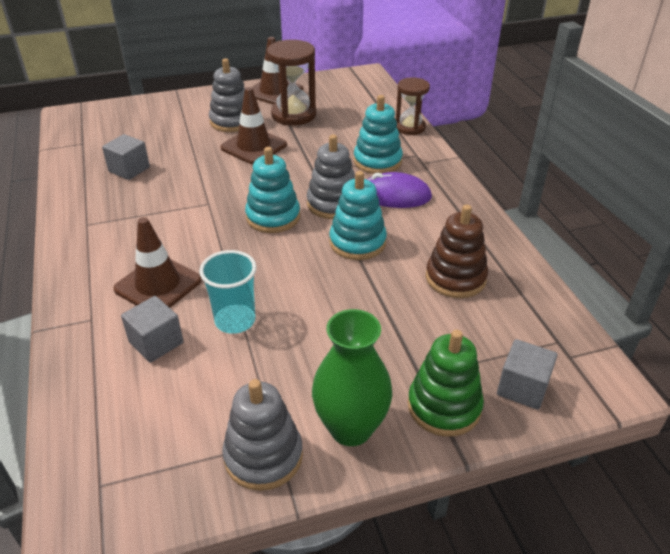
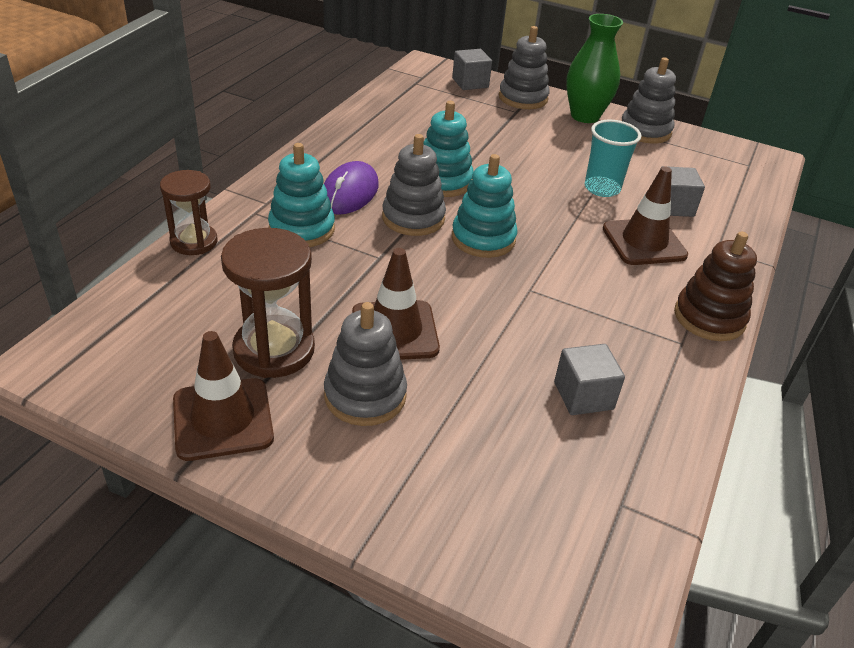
camera: 140 degrees left, 0 degrees up
(395, 195) = (349, 193): purple mouse -> purple mouse turned 60 degrees clockwise
(444, 406) = (523, 98): green stacking toy -> grey stacking toy
(455, 278) = (414, 129): brown stacking toy -> brown stacking toy (709, 318)

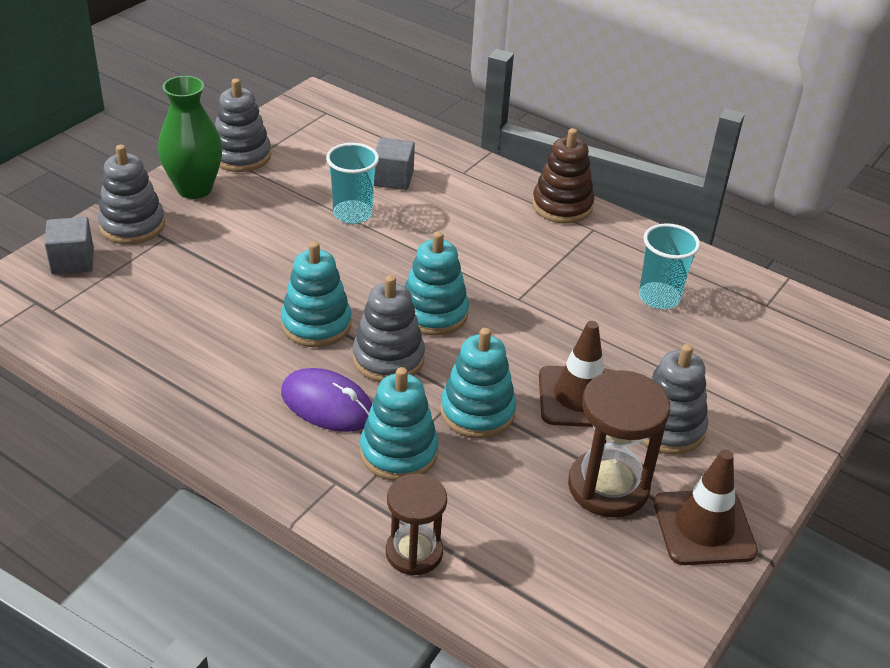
camera: 80 degrees left, 0 degrees up
(359, 268) = (477, 412): none -> turquoise stacking toy
(583, 396) = (659, 297): grey cube -> turquoise cup
(644, 242) = (450, 211): brown traffic cone -> none

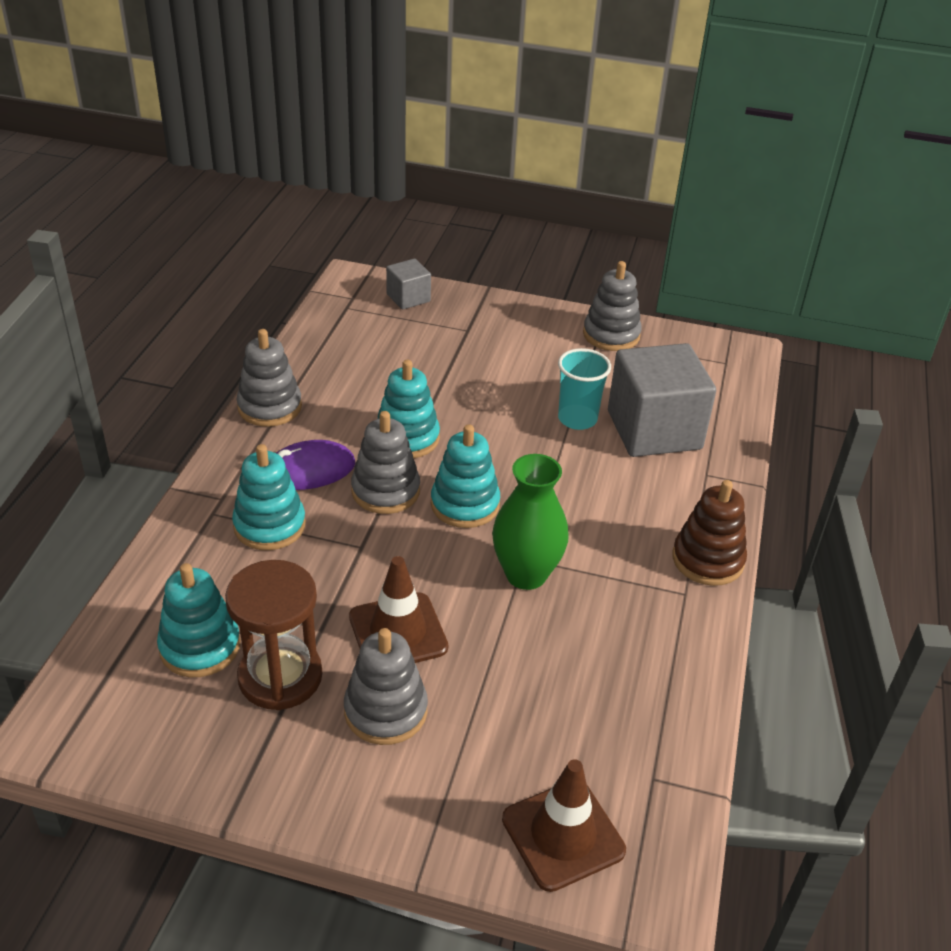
camera: 70 degrees right, 0 degrees up
(132, 225) = (471, 310): grey stacking toy -> grey stacking toy (270, 407)
(194, 189) = (543, 325): green vase -> green vase (526, 574)
(327, 405) = (309, 470): purple mouse -> purple mouse turned 60 degrees clockwise
(393, 178) = (654, 430): grey cube -> grey cube, size x2.03
(414, 552) = (157, 562): brown hourglass -> none
(477, 412) = (343, 563): turquoise stacking toy -> turquoise stacking toy (200, 646)
(659, 297) = (599, 671): turquoise cup -> none
(704, 527) = (250, 763): brown traffic cone -> brown traffic cone (563, 835)

